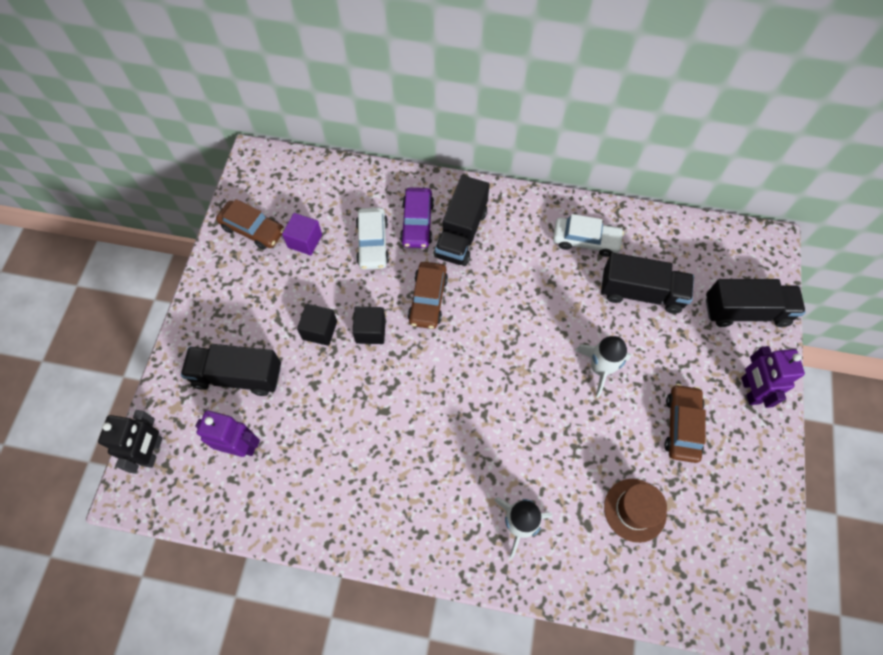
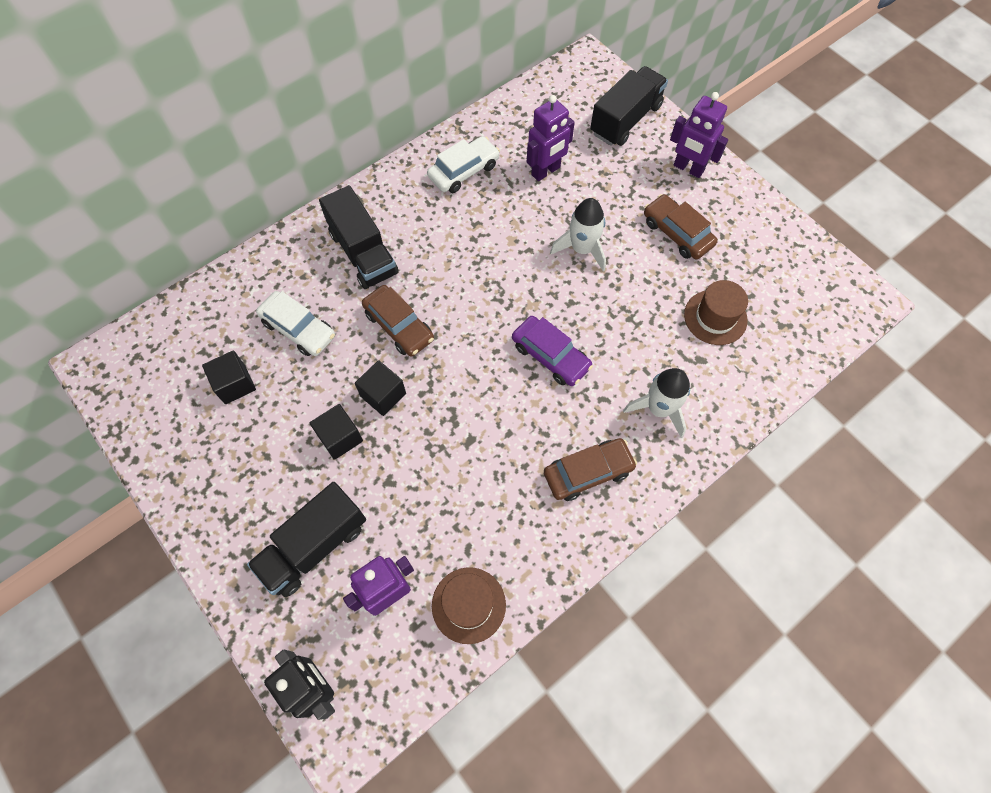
camera: 50 degrees left, 0 degrees up
(253, 229) = (172, 422): brown car -> brown car (588, 472)
(270, 503) = (468, 605): none -> brown hat
(305, 241) = (235, 384): purple cube -> black cube
(417, 223) = (316, 278): purple car -> purple car (550, 356)
(641, 293) = (546, 171): black truck -> purple robot

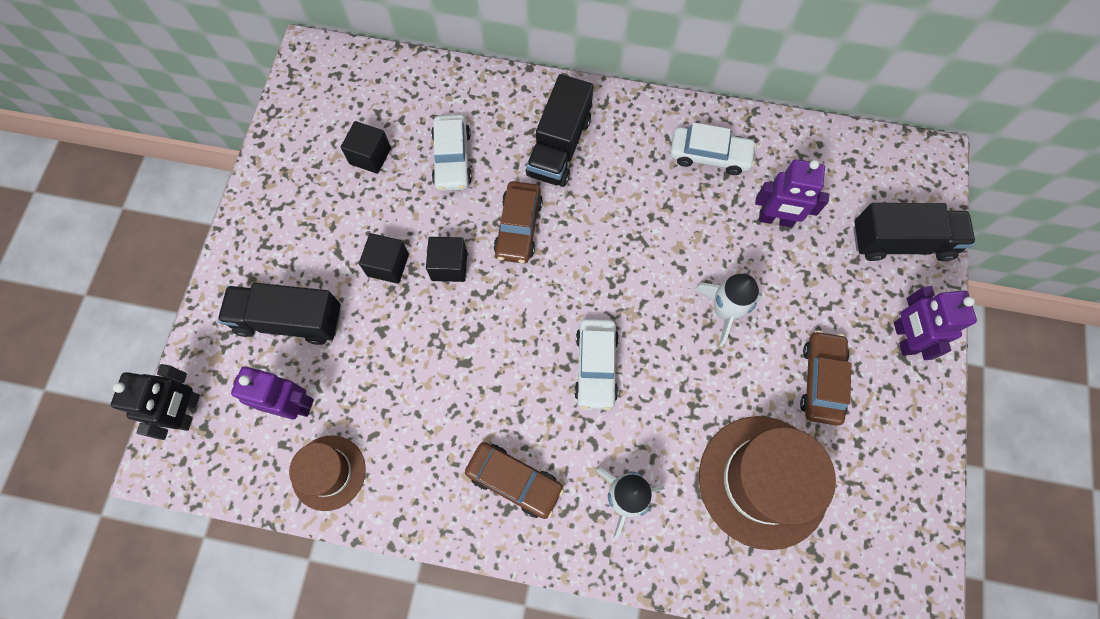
camera: 50 degrees right, 5 degrees up
(550, 356) = (595, 366): purple car -> white car
(715, 317) = (763, 481): brown hat -> brown hat, size x1.75

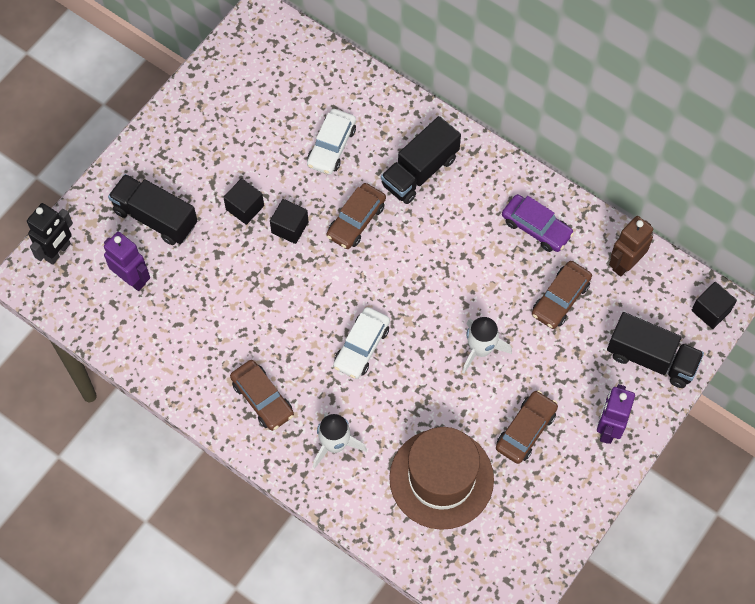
camera: 25 degrees right, 5 degrees down
(328, 472) = (136, 335): brown hat -> none
(370, 156) = (270, 118): black cube -> black cube (711, 311)
(709, 155) = (536, 227): white car -> purple car
(775, 219) = (560, 299): purple robot -> brown car
(818, 155) = (625, 263): none -> brown robot

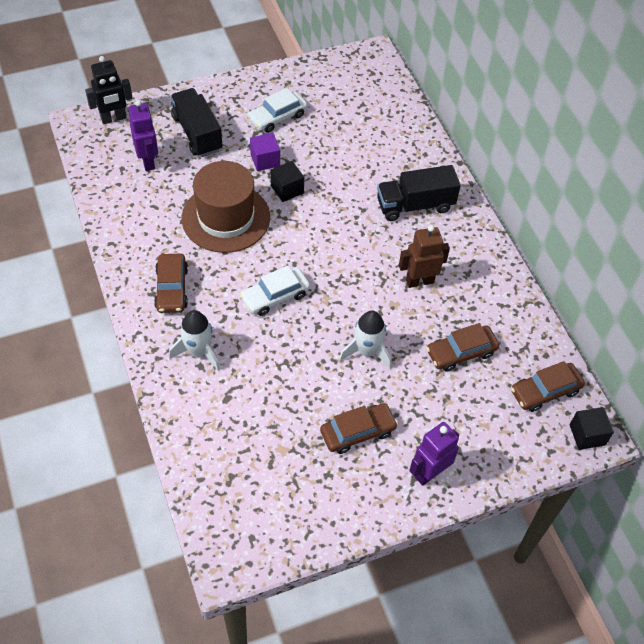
camera: 30 degrees right, 10 degrees down
(245, 207) = (265, 160): black cube -> purple cube
(331, 146) = (360, 155): white car -> white car (277, 117)
(356, 220) = (340, 211): brown car -> brown car (545, 391)
(441, 478) = (260, 426): brown hat -> brown hat (226, 217)
(536, 227) = (479, 291): purple car -> none
(625, 263) = (535, 357): brown robot -> brown robot (419, 281)
(651, 358) = (507, 441): black truck -> none

